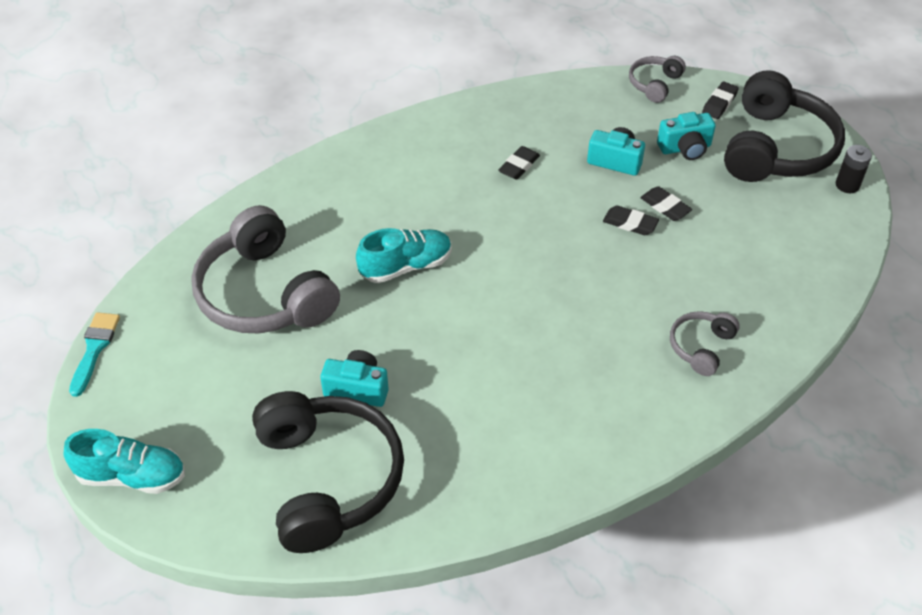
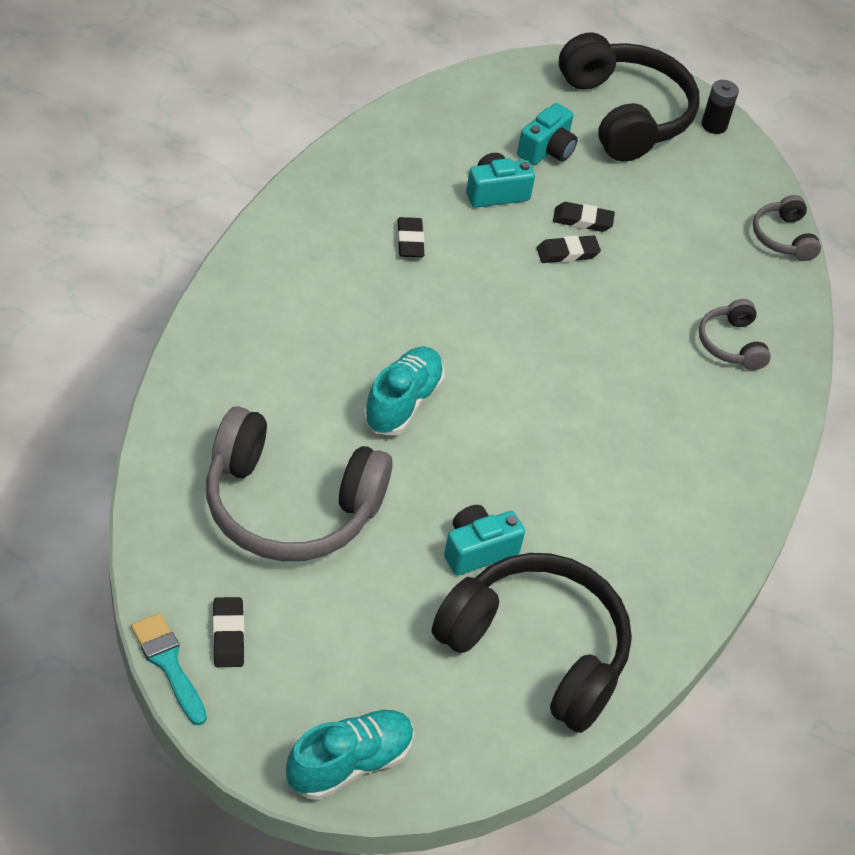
camera: 45 degrees left, 0 degrees up
(654, 84) = (457, 92): grey headphones -> grey headphones (783, 237)
(719, 103) = (535, 87): black eraser -> black eraser (228, 635)

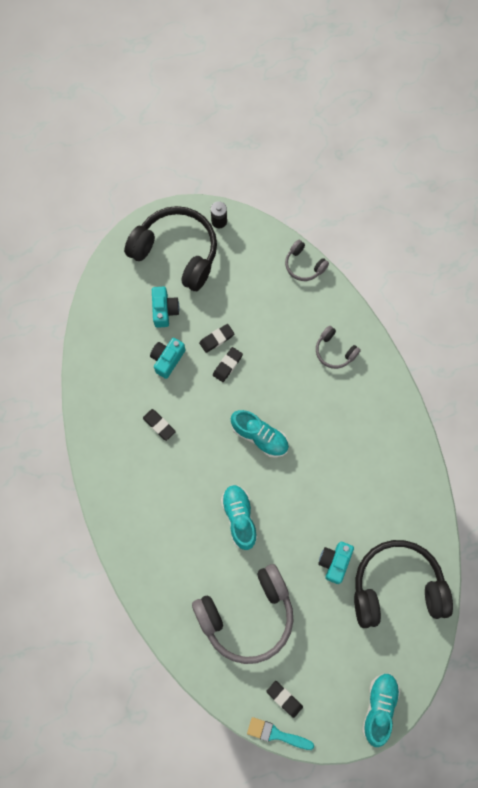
camera: 35 degrees left, 25 degrees up
(528, 347) = (260, 436): none -> turquoise shoe

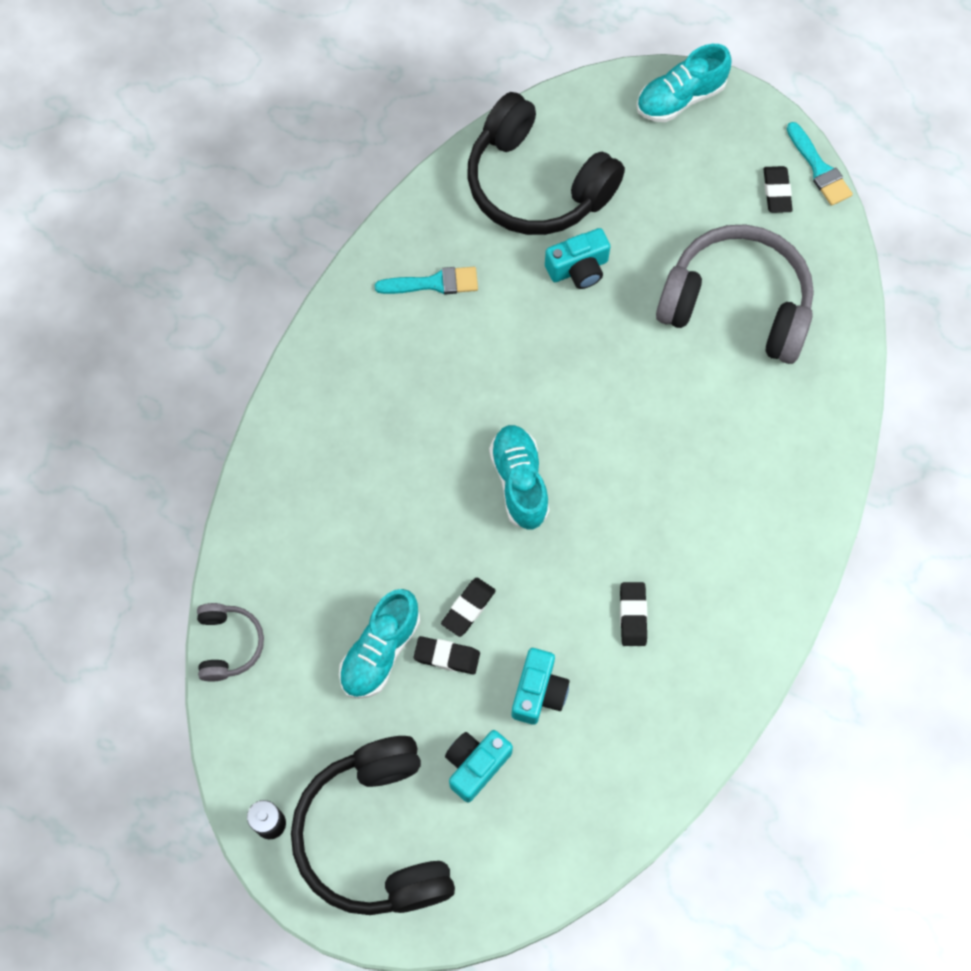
camera: 135 degrees left, 5 degrees down
(167, 359) = (538, 692): turquoise camera -> turquoise camera turned 60 degrees counterclockwise
(227, 365) = (468, 608): black eraser -> black eraser turned 45 degrees counterclockwise
(239, 518) = (641, 413): turquoise shoe -> turquoise shoe (380, 651)
(334, 351) = (316, 496): grey headphones -> none
(389, 490) = (433, 283): none -> turquoise brush

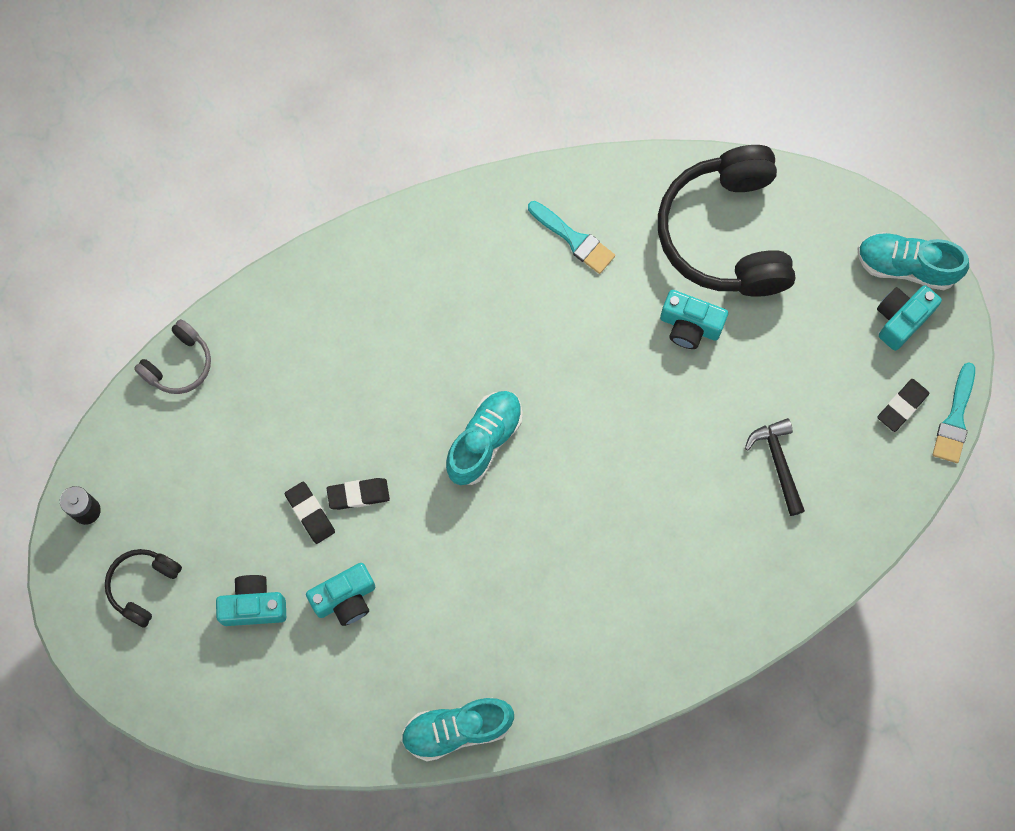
camera: 45 degrees right, 5 degrees up
(375, 835) = (143, 586): black headphones -> black headphones, size x0.47
(380, 651) = (271, 466): turquoise shoe -> turquoise shoe (457, 729)
(633, 615) = (464, 610): black eraser -> none
(714, 136) = (901, 319): none -> turquoise camera
(736, 305) = (778, 462): grey headphones -> black hammer

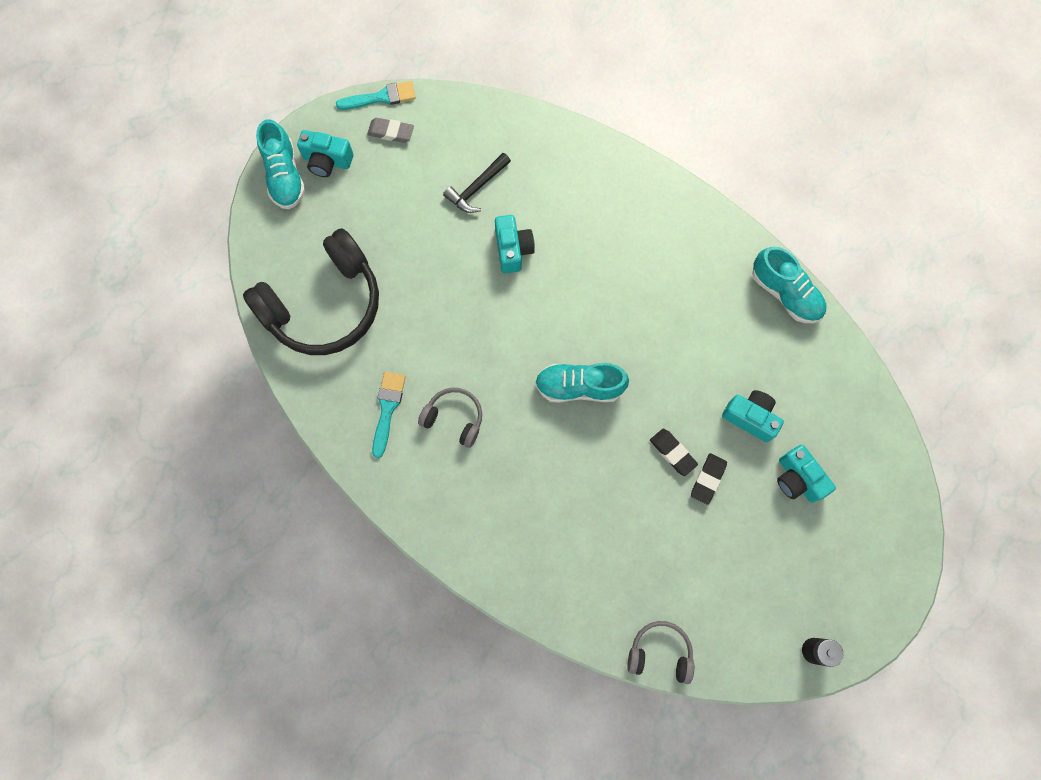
camera: 120 degrees left, 0 degrees up
(143, 586) = (837, 569): black headphones -> none
(525, 298) = (454, 418): none -> grey headphones
(690, 326) = (410, 293): turquoise camera -> turquoise camera (513, 249)
(902, 406) = (391, 132): black eraser -> grey eraser

